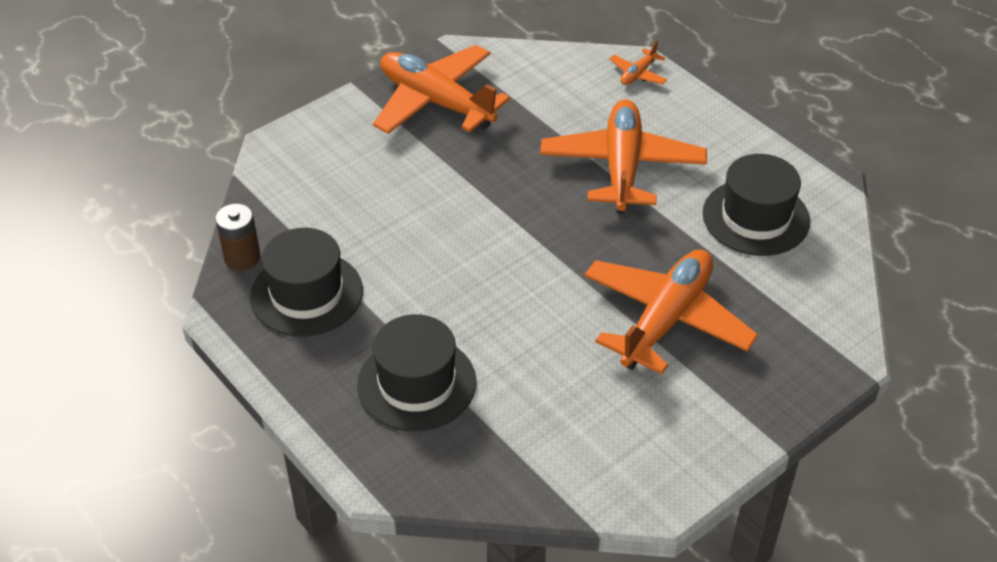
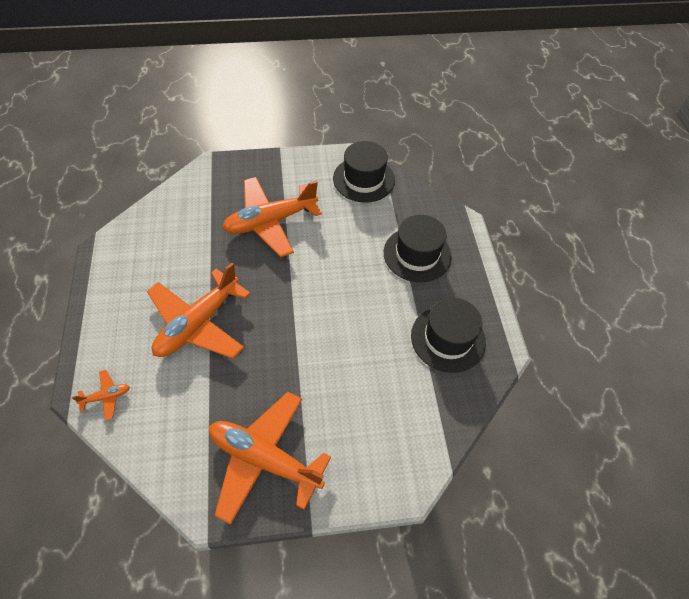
camera: 150 degrees left, 10 degrees up
(242, 257) = (476, 388): brown battery -> none
(436, 102) = (264, 459): orange plane -> orange plane turned 135 degrees clockwise
(756, 217) = (166, 249): black hat -> black hat (363, 179)

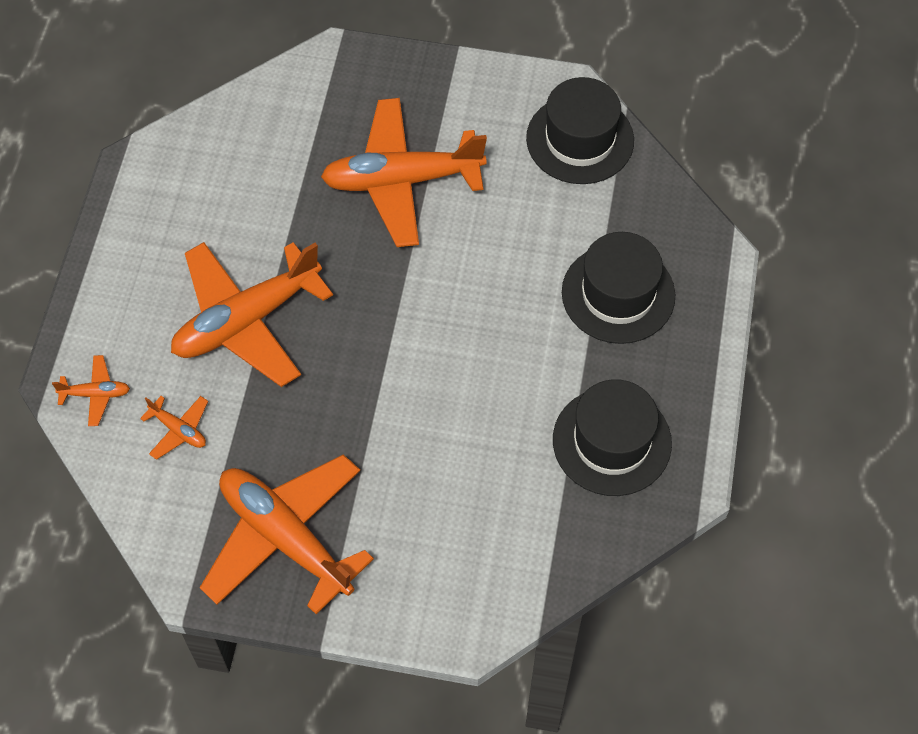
camera: 20 degrees right, 5 degrees up
(170, 405) = (178, 430): none -> orange plane

